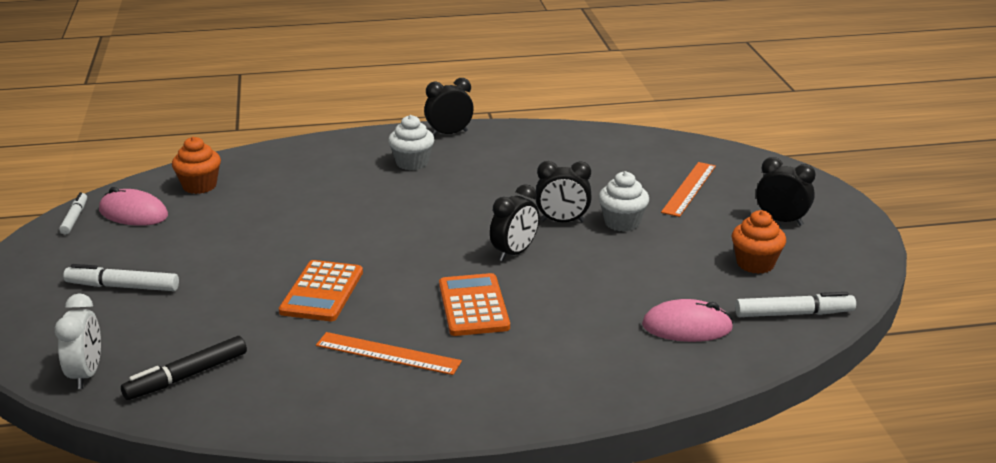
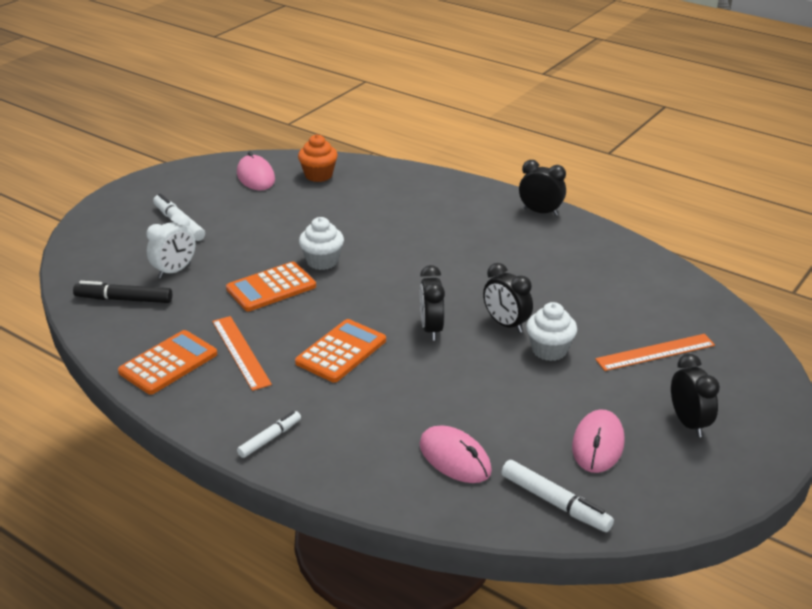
camera: 45 degrees right, 5 degrees up
(74, 218) = (222, 164): white marker -> white marker (270, 438)
(86, 374) = (85, 268): white clock -> white clock (174, 271)
(336, 399) = (168, 363): none -> orange calculator
(412, 163) = (475, 223): white cupcake -> white cupcake (322, 261)
(514, 253) = (431, 329): black clock -> black clock turned 90 degrees clockwise
(755, 264) = (598, 444): orange cupcake -> pink mouse

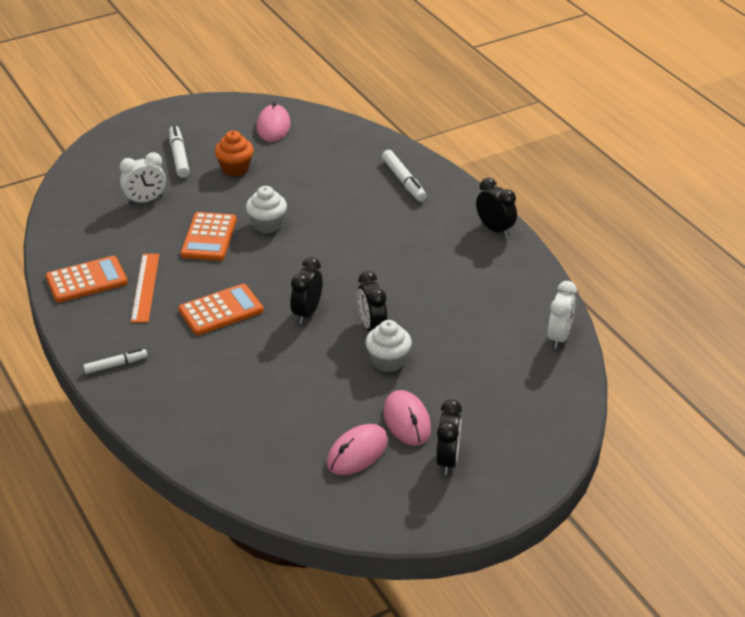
camera: 25 degrees right, 5 degrees up
(124, 299) = (91, 215): black marker -> none
(271, 287) = (209, 237): orange calculator -> orange calculator turned 75 degrees counterclockwise
(318, 175) = (327, 139): orange cupcake -> orange cupcake (235, 168)
(455, 458) = (238, 426): pink mouse -> pink mouse (407, 421)
(555, 502) = (284, 485): white marker -> white marker (403, 181)
(655, 352) = (477, 391): orange ruler -> none
(681, 284) = (559, 337): none -> white clock

